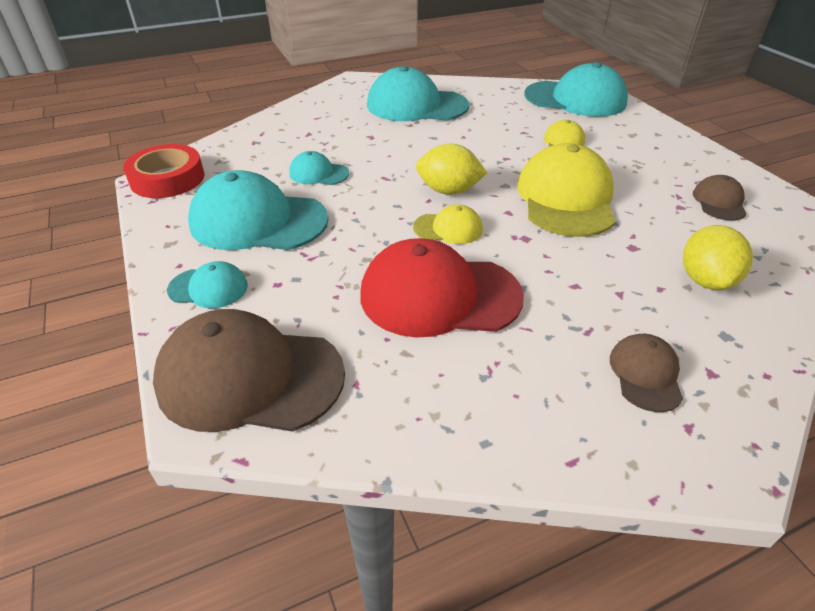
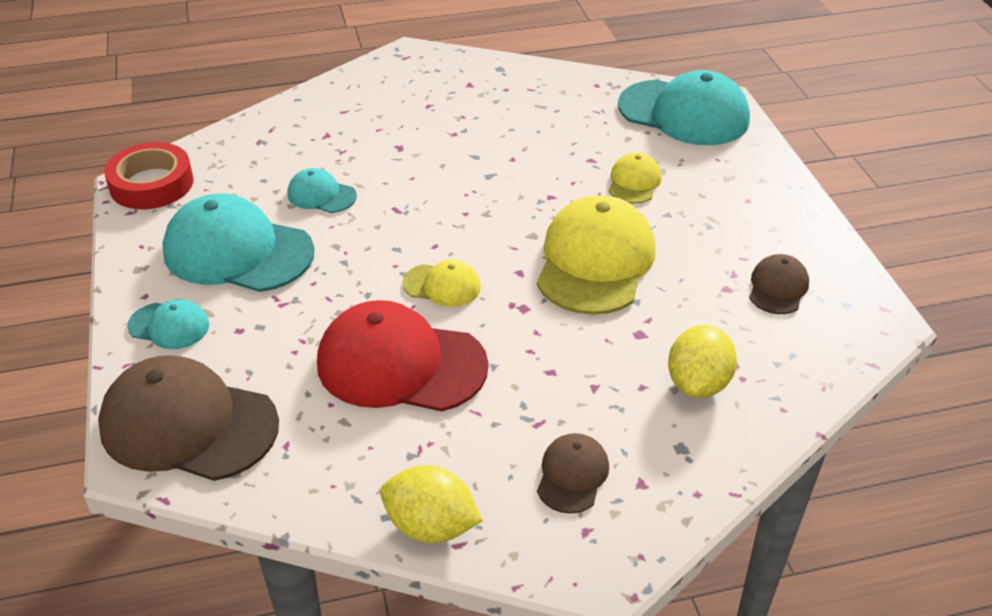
camera: 10 degrees right, 0 degrees up
(416, 105) = (473, 104): turquoise cap -> none
(449, 191) = (462, 236): yellow lemon -> yellow lemon (431, 526)

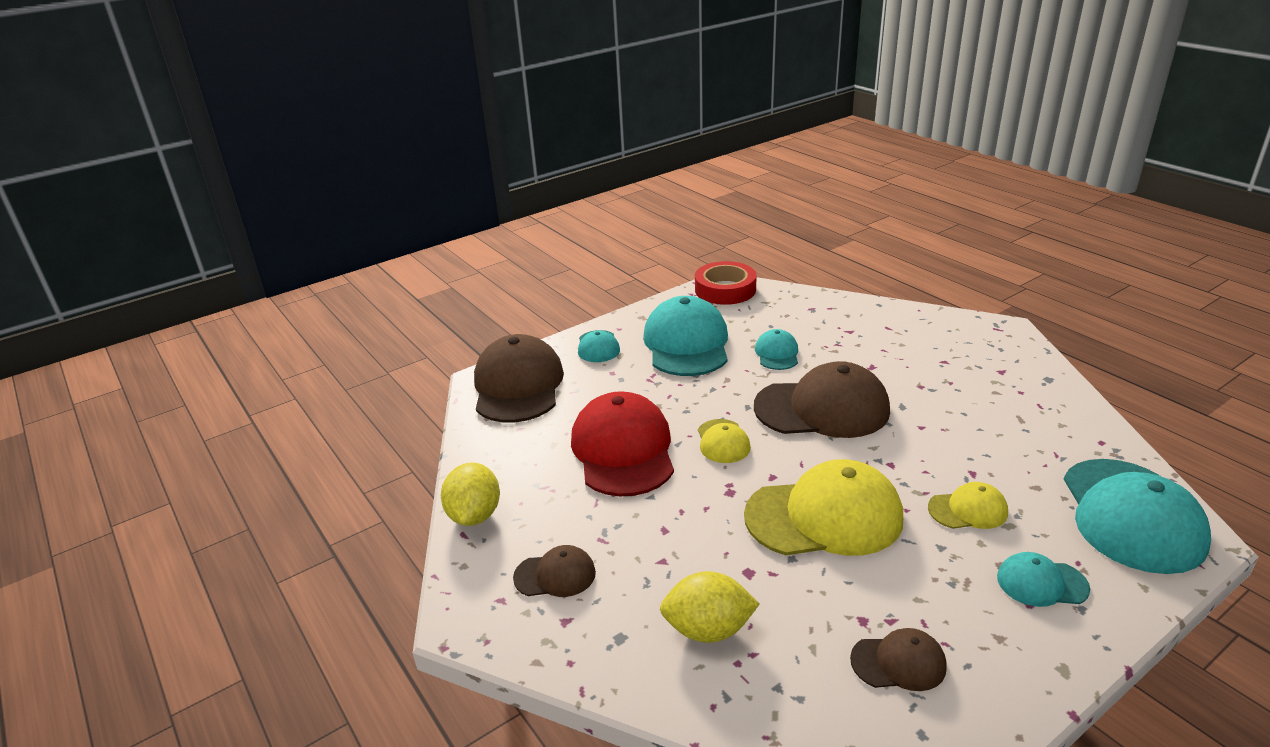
camera: 70 degrees right, 10 degrees down
(441, 202) = (822, 408): none -> brown cap
(730, 185) = (1041, 583): none -> turquoise cap

